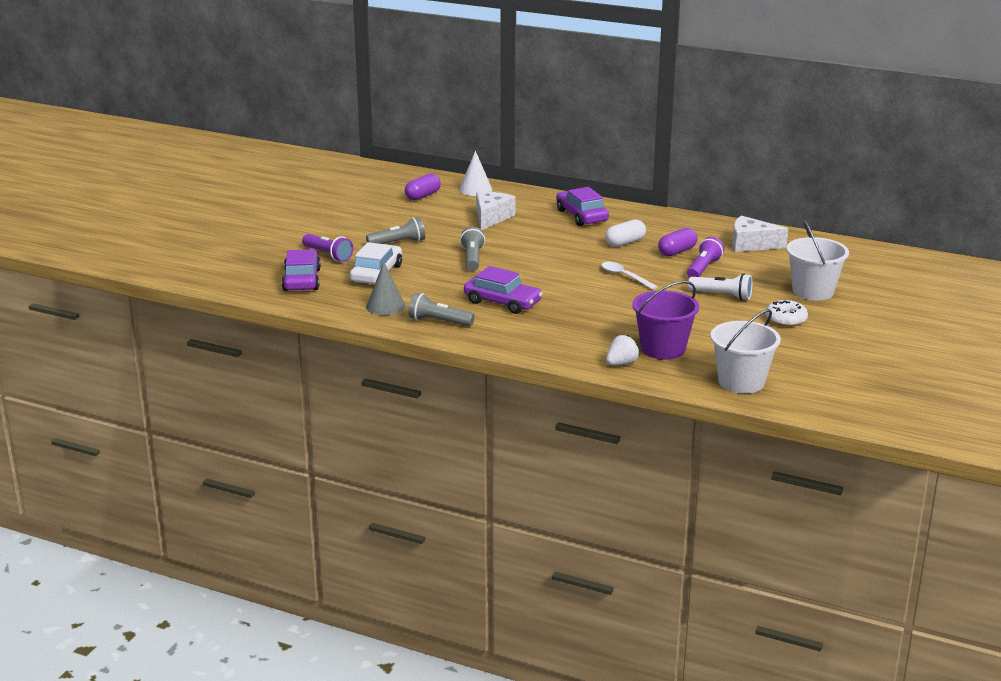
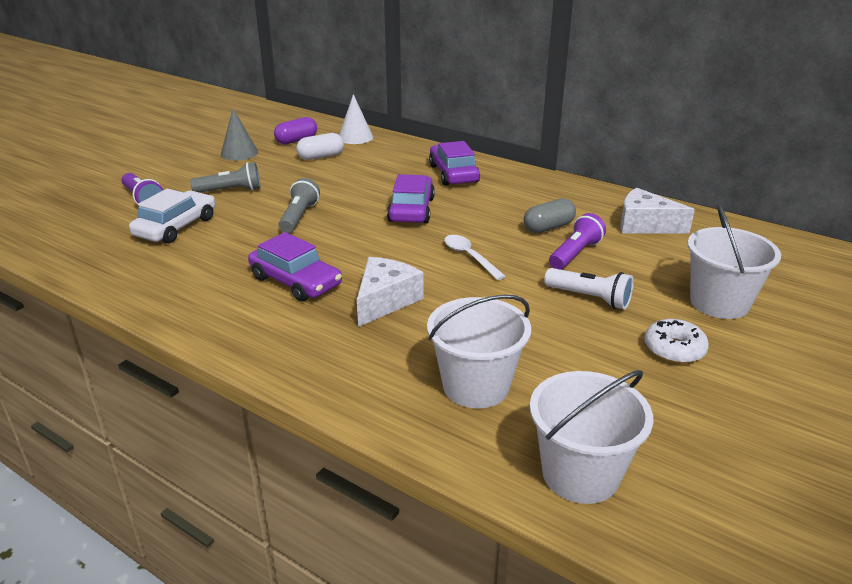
camera: 10 degrees right, 5 degrees up
(302, 280) = (86, 228): purple car -> purple car (411, 209)
(385, 306) = (149, 273): grey cone -> grey cone (239, 153)
(438, 322) = (195, 304): grey flashlight -> none
(491, 218) = (352, 169): white cheese -> white cheese (385, 301)
(621, 364) = (402, 409): white strawberry -> none
(625, 243) = (489, 210): white capsule -> white capsule (321, 156)
(663, 349) = (476, 386): purple bucket -> white bucket
(677, 252) = (548, 227): purple capsule -> grey capsule

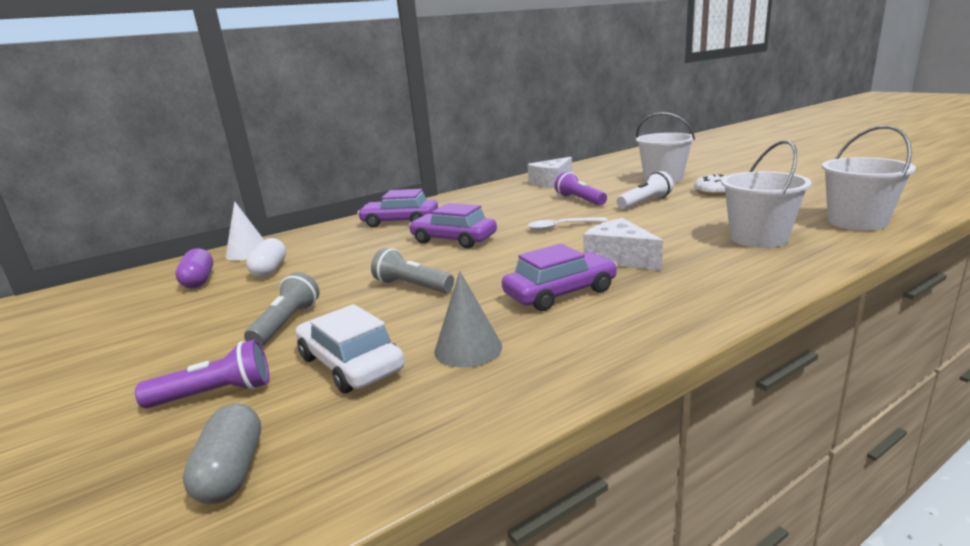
camera: 65 degrees left, 10 degrees down
(239, 153) = (172, 316): grey cone -> grey cone (468, 348)
(548, 227) = (533, 203): grey capsule -> grey capsule (232, 472)

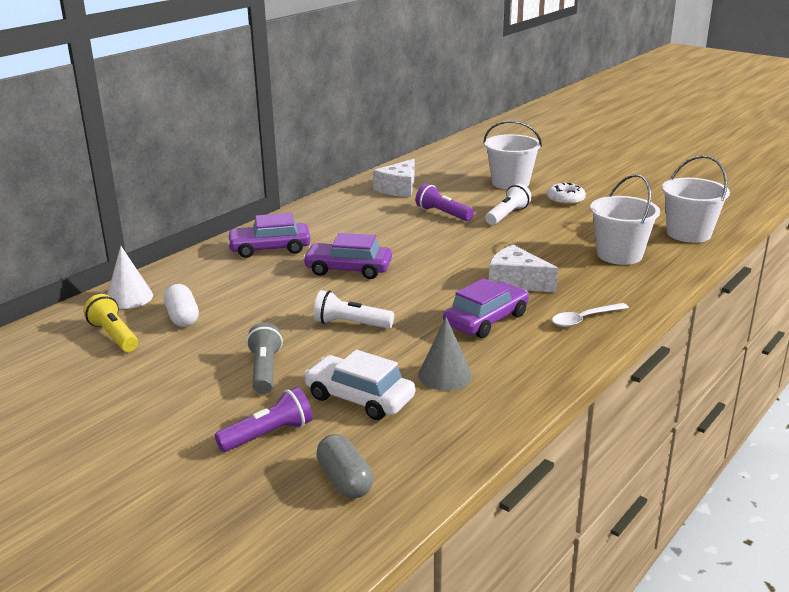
camera: 20 degrees left, 5 degrees up
(199, 281) = (114, 335): purple capsule -> yellow flashlight
(412, 286) = (350, 324): grey flashlight -> white flashlight
(561, 227) = (445, 249): white spoon -> white spoon (584, 319)

